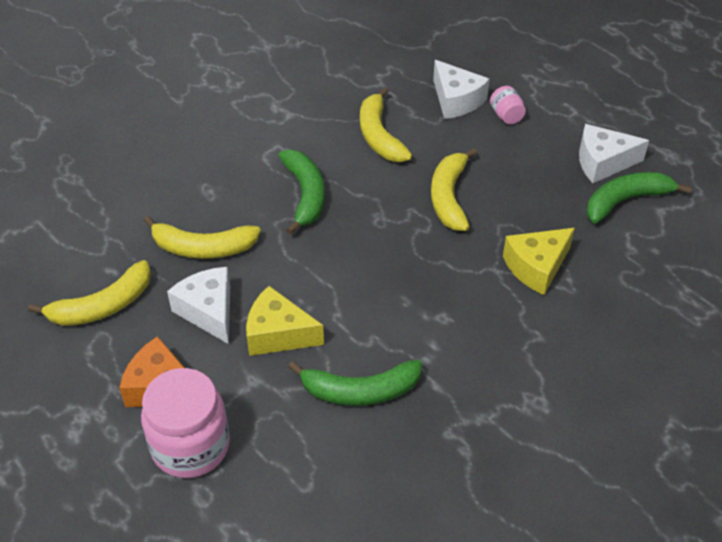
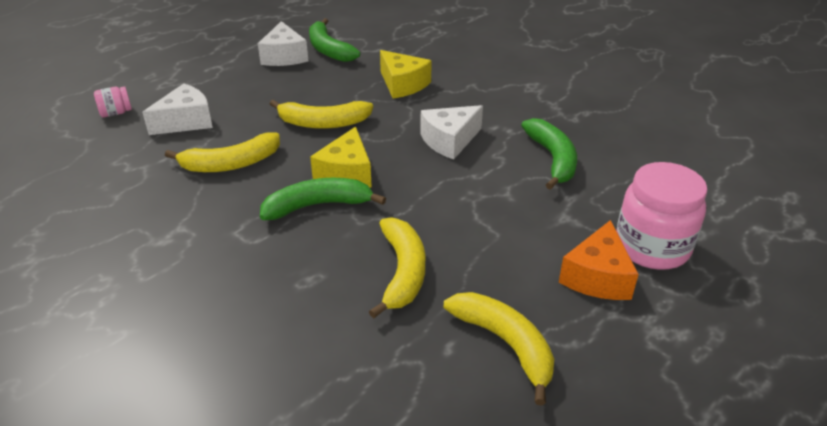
camera: 95 degrees left, 10 degrees down
(208, 311) = (491, 256): white cheese -> white cheese (449, 141)
(278, 334) = (507, 207): yellow cheese -> yellow cheese (346, 173)
(506, 115) = (215, 96): pink jar -> pink jar (116, 113)

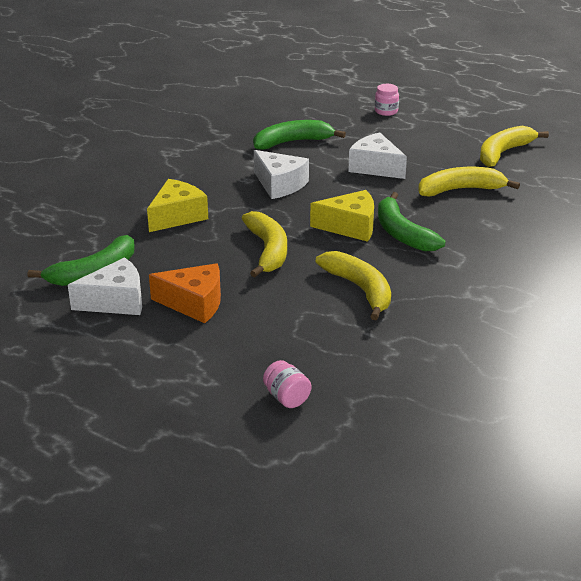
camera: 100 degrees left, 5 degrees down
(186, 121) = (290, 338): white cheese -> white cheese (375, 167)
(597, 277) = (425, 127): orange cheese -> orange cheese (194, 303)
(652, 247) = (386, 111): pink jar -> pink jar, size x0.46

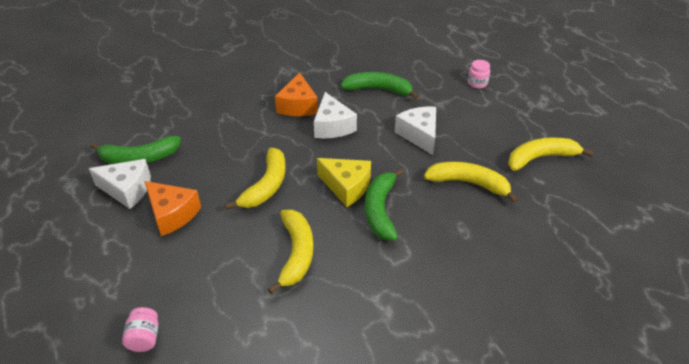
camera: 30 degrees right, 10 degrees up
(177, 216) = (237, 129): yellow cheese -> none
(221, 178) = (298, 106): none -> orange cheese

